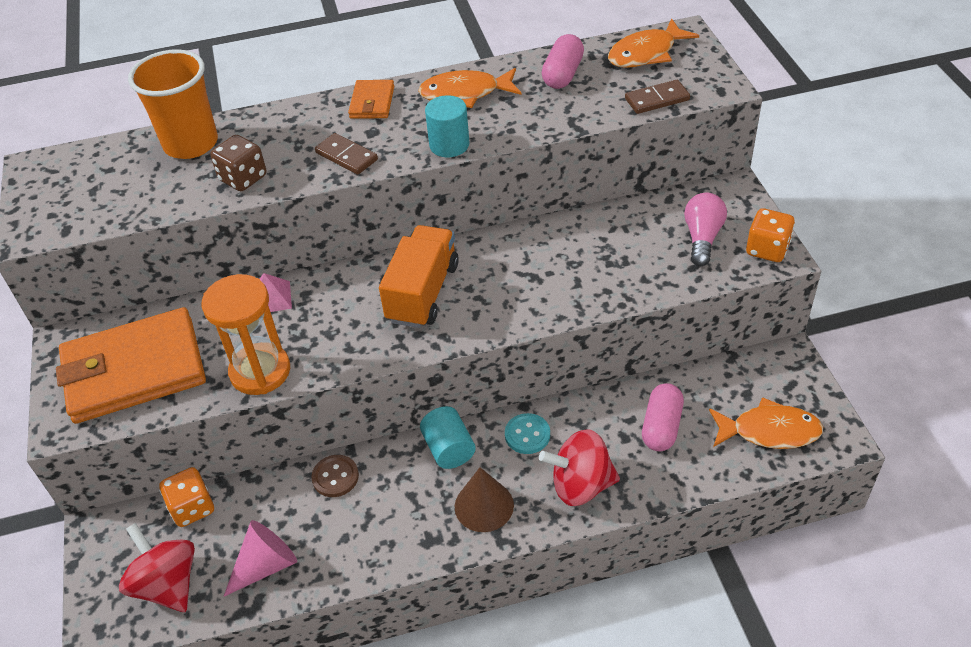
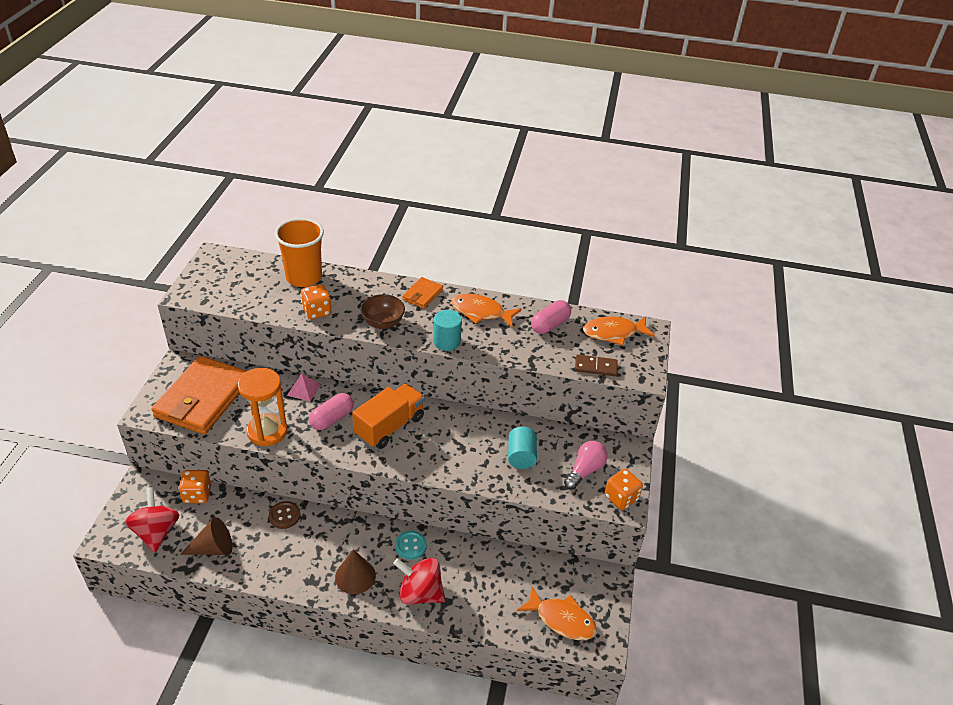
camera: 20 degrees right, 5 degrees down
(134, 370) = (203, 398): orange wallet -> orange wallet turned 75 degrees counterclockwise
(243, 178) = (317, 311): brown dice -> orange dice
(266, 565) = (213, 548): pink cone -> brown cone
(346, 156) = (383, 323): brown domino -> brown bowl
(449, 449) = (359, 531): turquoise cylinder -> turquoise cylinder (521, 456)
(661, 426) = (495, 582): pink capsule -> pink capsule (332, 419)

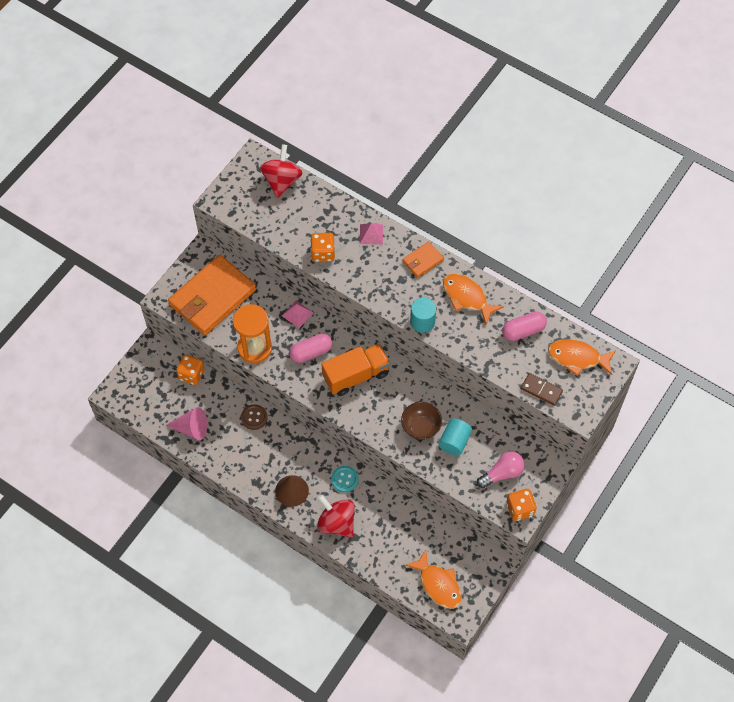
camera: 25 degrees right, 20 degrees up
(156, 532) = (152, 399): red spinning top -> red spinning top (282, 181)
(213, 548) = (191, 428): brown cone -> pink cone
(304, 277) = (324, 209): orange cup -> none
(360, 286) = (371, 234): none -> pink pyramid
(383, 323) = (375, 283): brown bowl -> brown bowl (421, 427)

